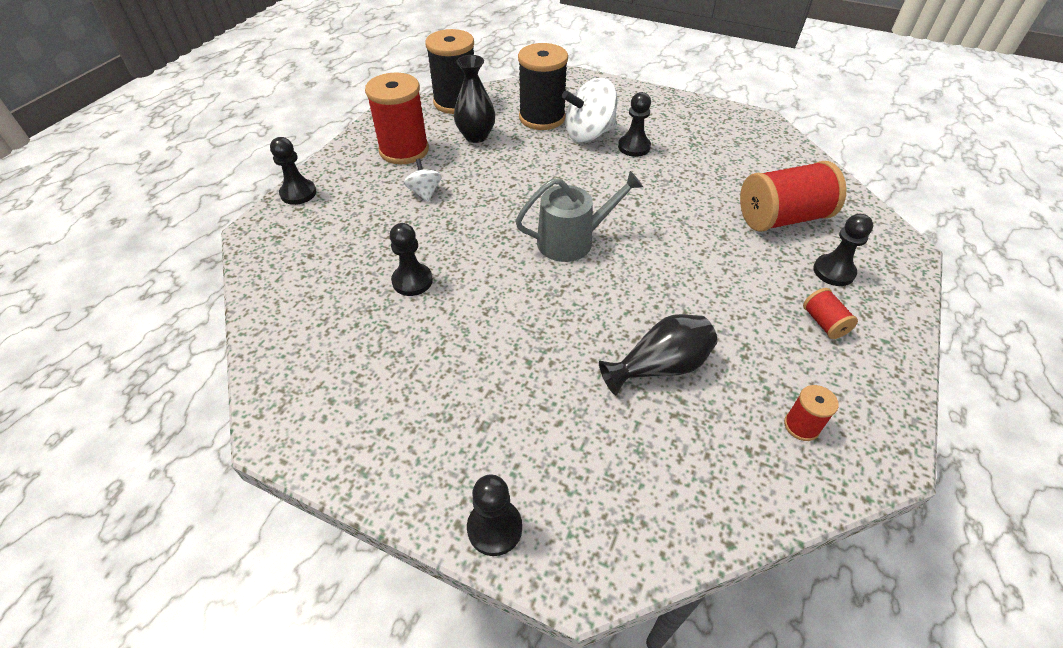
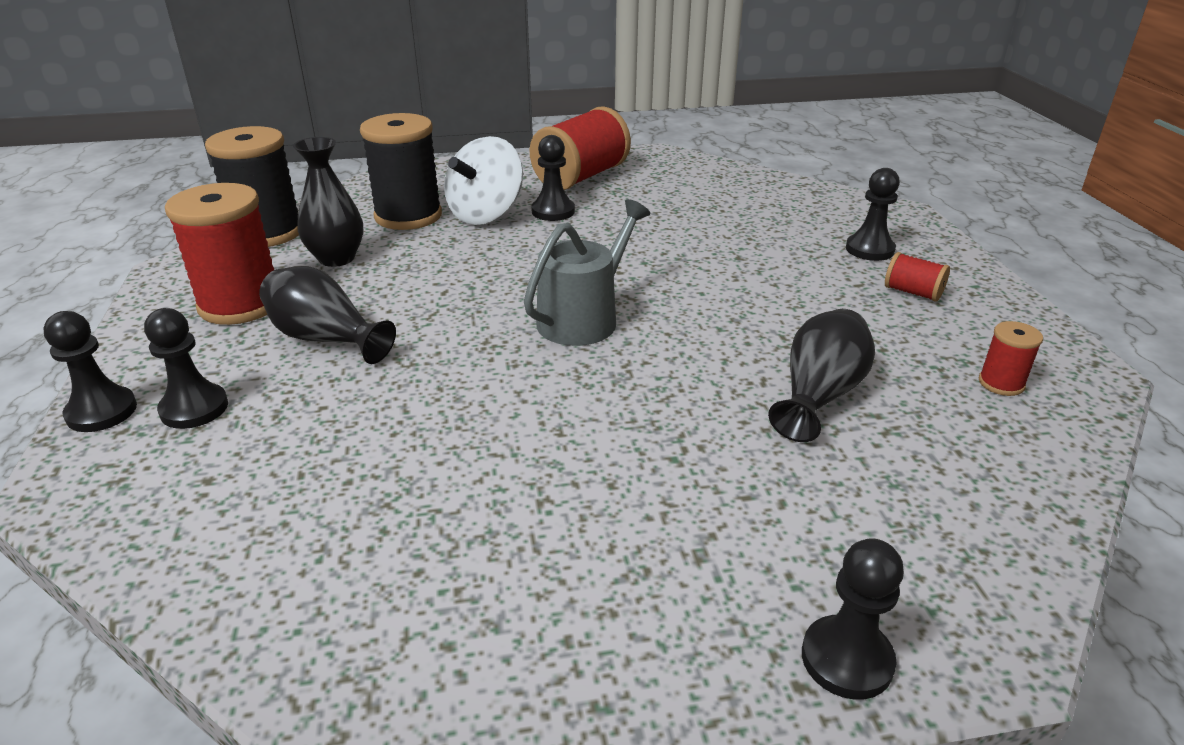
camera: 35 degrees left, 15 degrees down
(412, 281) = (417, 442): black pawn -> black pawn (194, 408)
(425, 192) = (326, 339): white spinning top -> black vase
(782, 218) = (774, 224): red spool -> red spool (581, 177)

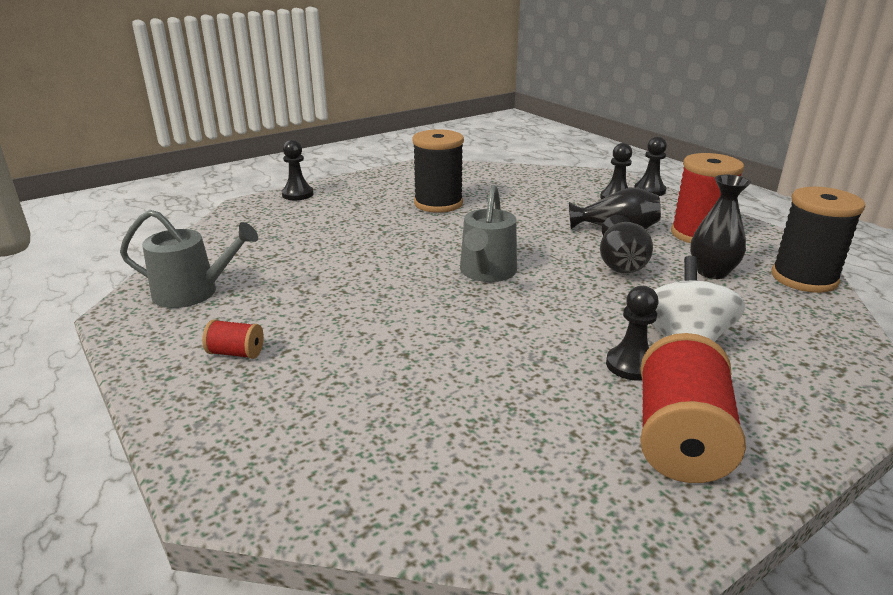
camera: 155 degrees right, 5 degrees down
(408, 216) = (743, 322): black spool -> black spool (438, 203)
(819, 395) = (314, 262): black vase -> black vase (621, 264)
(869, 249) = (271, 400): black pawn -> none
(1001, 383) = (193, 292): red spool -> grey watering can

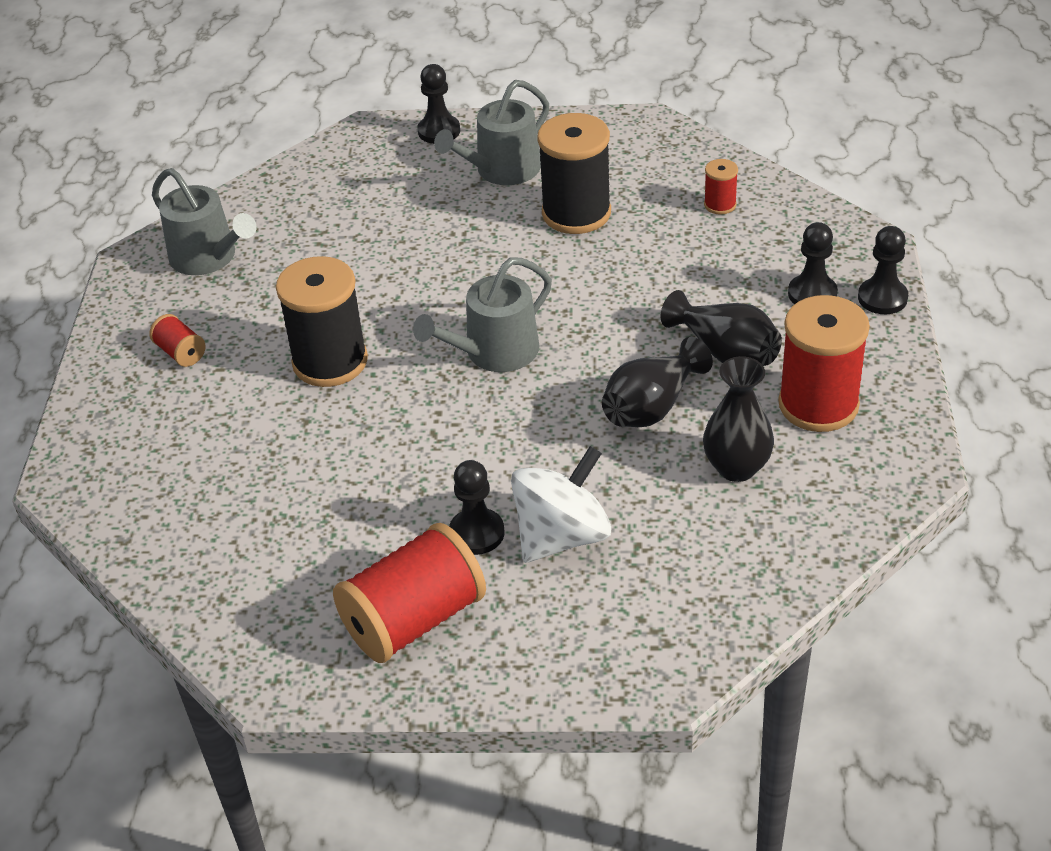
camera: 40 degrees right, 15 degrees up
(364, 199) = (502, 170): none -> grey watering can
(512, 181) = (720, 205): none -> red spool
(804, 278) = (831, 528): black spool -> black spool (330, 362)

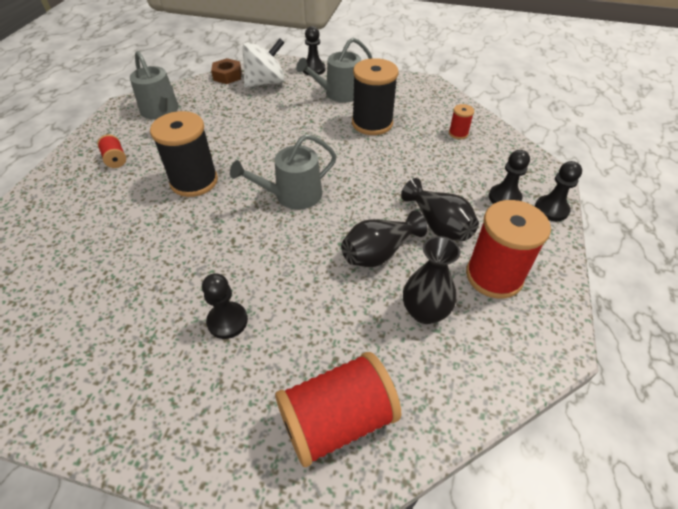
camera: 10 degrees right, 5 degrees up
(290, 171) = (227, 76): none -> brown nut
(414, 620) = (152, 383): red spool -> red spool (337, 420)
(562, 536) = (284, 338): white spinning top -> white spinning top (265, 82)

